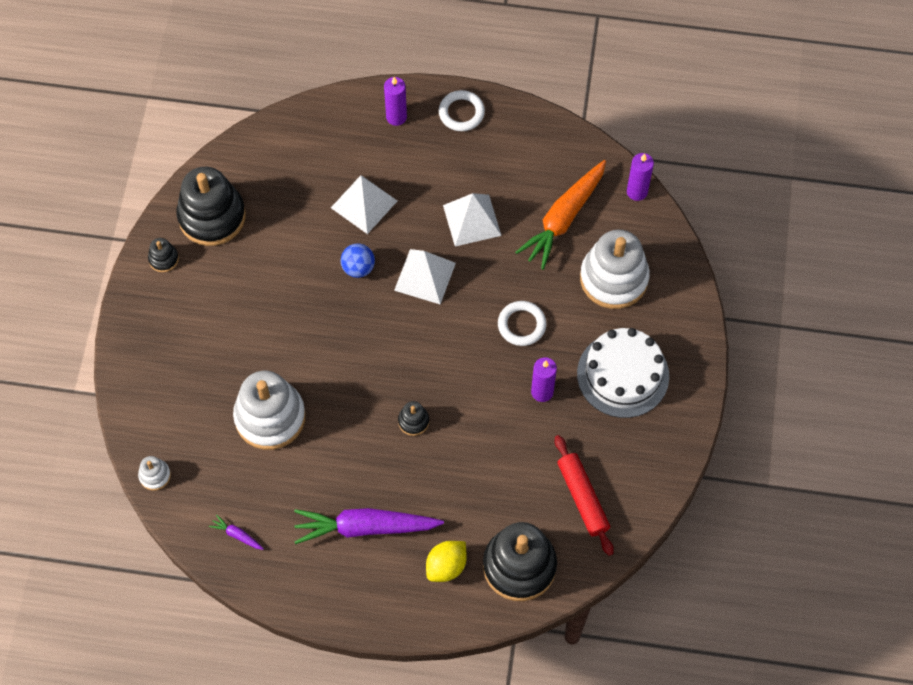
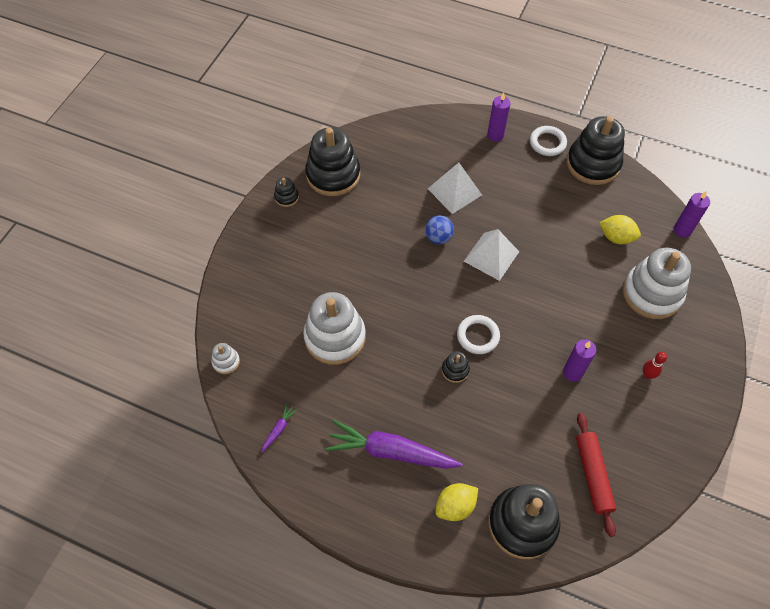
camera: 15 degrees right, 5 degrees down
(237, 535) = (279, 429): purple carrot -> purple carrot turned 75 degrees clockwise
(472, 220) = (539, 222): white pyramid -> none
(520, 129) = (593, 164): none -> black stacking toy
(521, 325) = (565, 313): white ring -> white ring (478, 336)
(563, 218) = (616, 237): orange carrot -> yellow lemon
(623, 375) = (647, 375): white cake -> red bowling pin

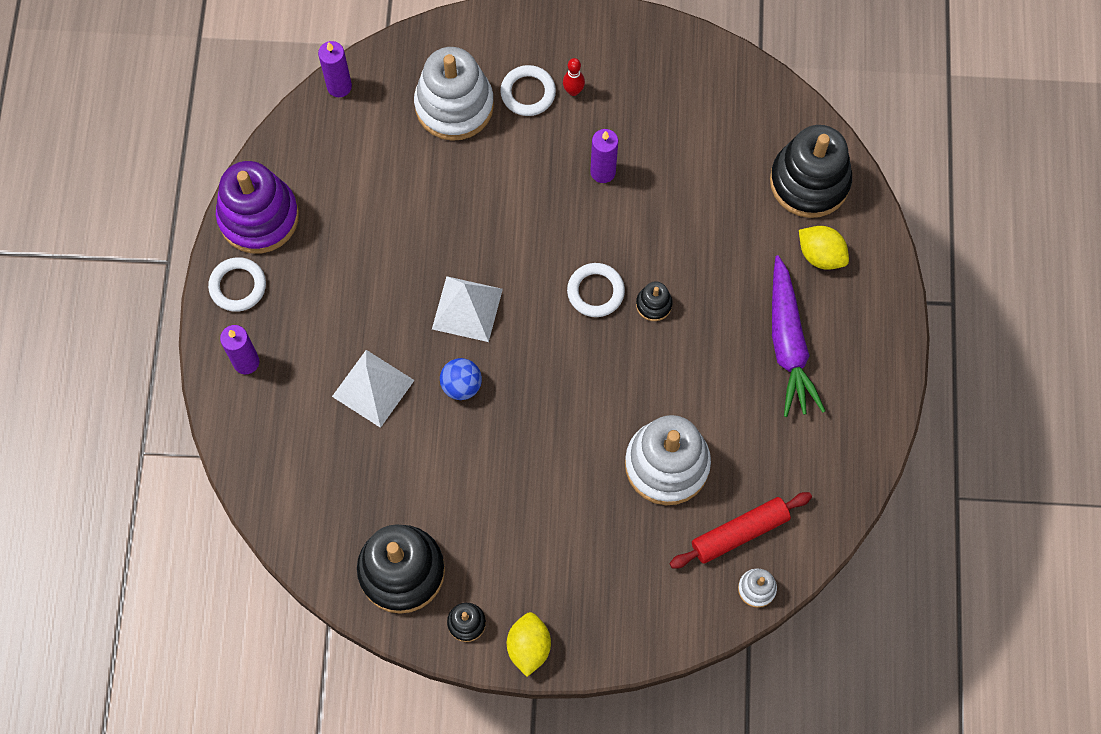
camera: 110 degrees left, 10 degrees up
(279, 429) = (816, 483): purple carrot -> none
(593, 164) = (259, 217): black stacking toy -> purple stacking toy
(593, 475) = (723, 124): red rolling pin -> red rolling pin (739, 533)
(616, 237) = (380, 162): yellow lemon -> yellow lemon (528, 647)
(652, 344) = (528, 93): none -> white ring

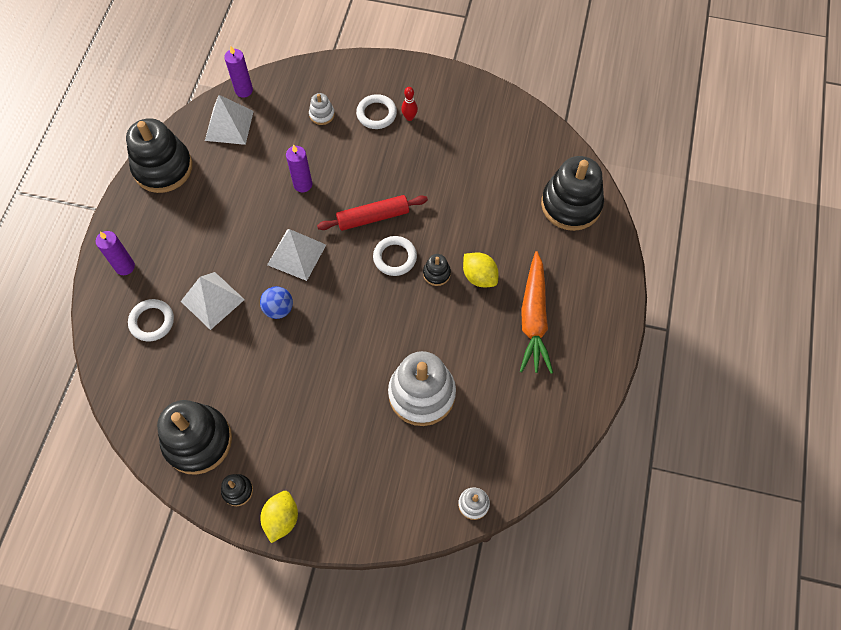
camera: 10 degrees right, 5 degrees down
(238, 286) = (134, 212): white ring -> white ring (152, 321)
(259, 217) = (163, 168): purple stacking toy -> black stacking toy
(332, 141) = (229, 125): none -> white pyramid
(454, 105) = (322, 114): white stacking toy -> white stacking toy, size x0.44
(603, 172) = (419, 175): purple candle -> purple candle (303, 184)
(739, 533) = (468, 457): red rolling pin -> red rolling pin (373, 217)
(788, 344) = (533, 319): purple carrot -> orange carrot
(820, 255) = (570, 258): yellow lemon -> yellow lemon (479, 277)

